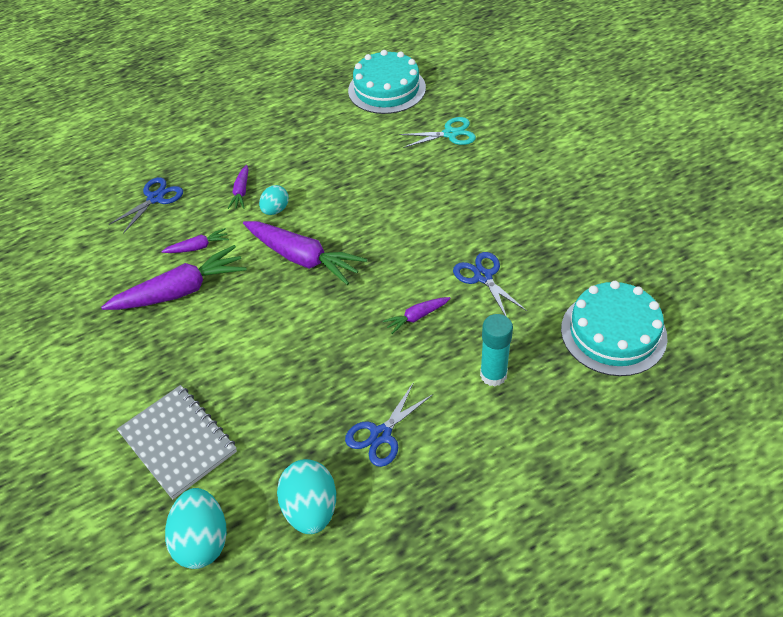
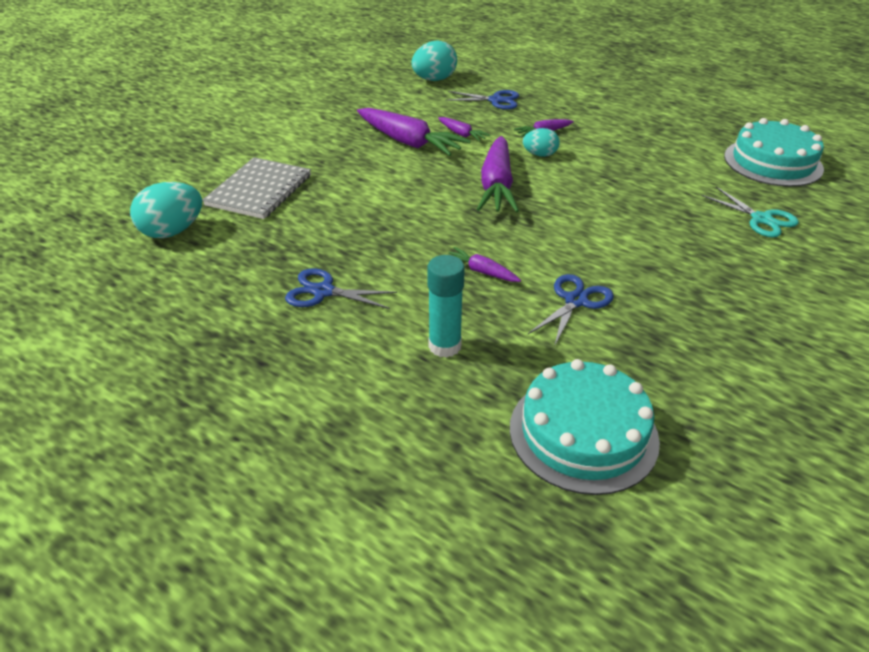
camera: 60 degrees right, 10 degrees down
(311, 508) = (224, 276): turquoise egg -> turquoise egg (434, 80)

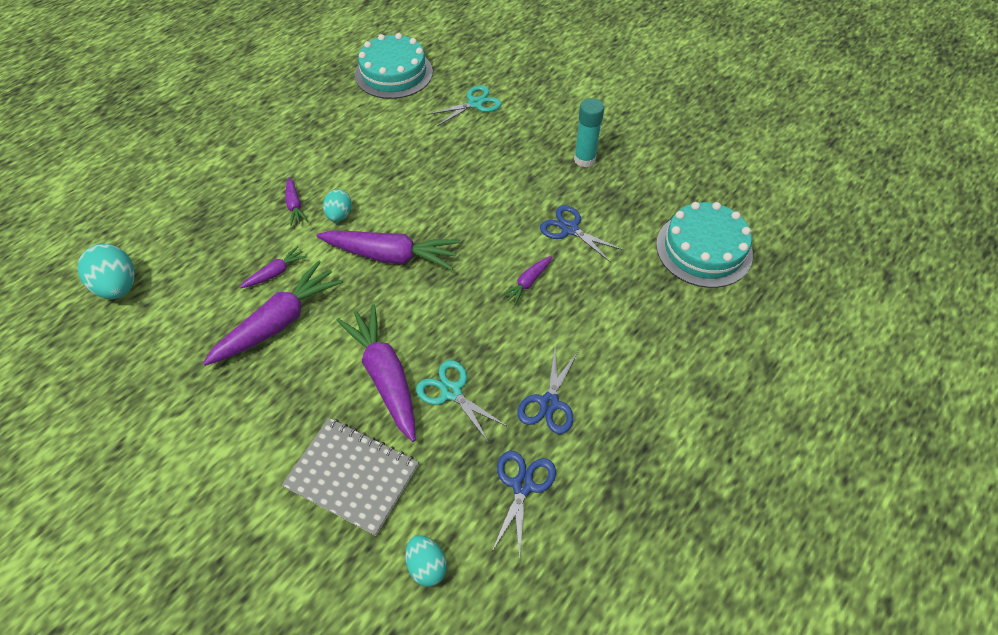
camera: 85 degrees left, 15 degrees up
(172, 231) = (427, 565): turquoise egg -> turquoise egg, size x0.62
(338, 231) = (451, 392): none -> turquoise scissors
(355, 196) = (385, 376): none -> purple carrot
(445, 346) = (622, 316): turquoise glue stick -> turquoise glue stick (584, 159)
(495, 100) = (203, 234): blue scissors -> blue scissors (522, 485)

